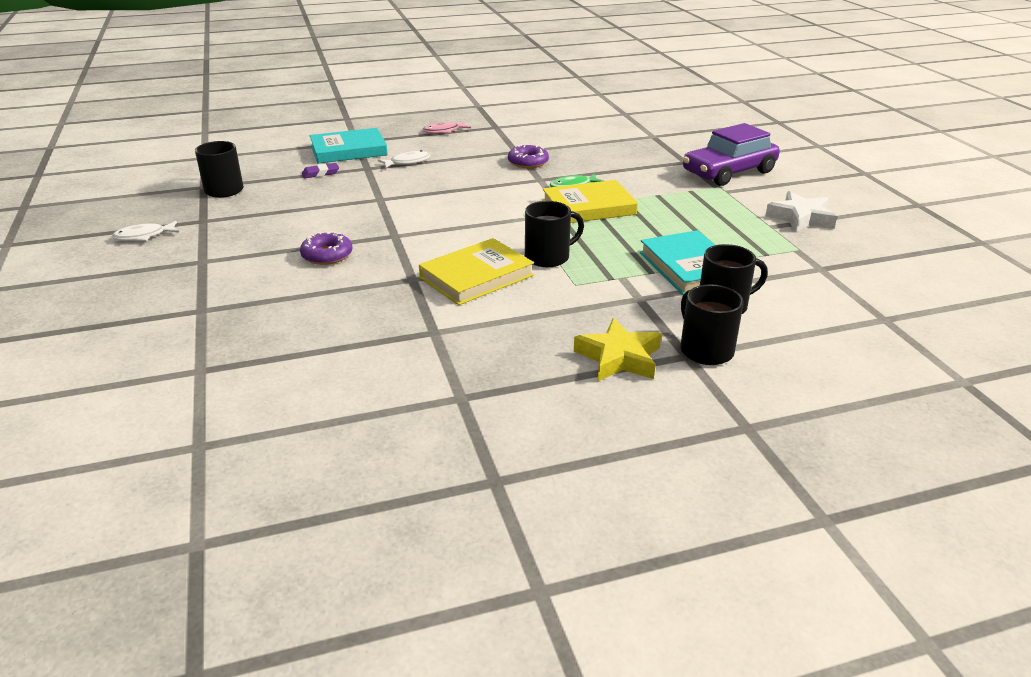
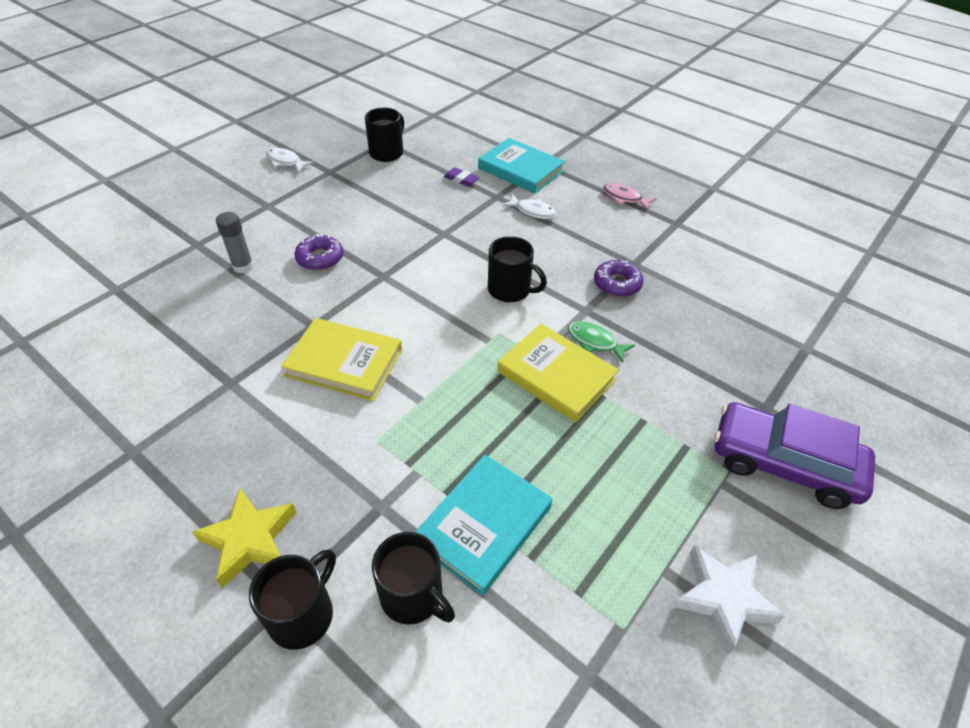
camera: 55 degrees right, 15 degrees up
(278, 293) = (243, 266): none -> grey glue stick
(548, 257) = (418, 395): black mug -> black mug (510, 290)

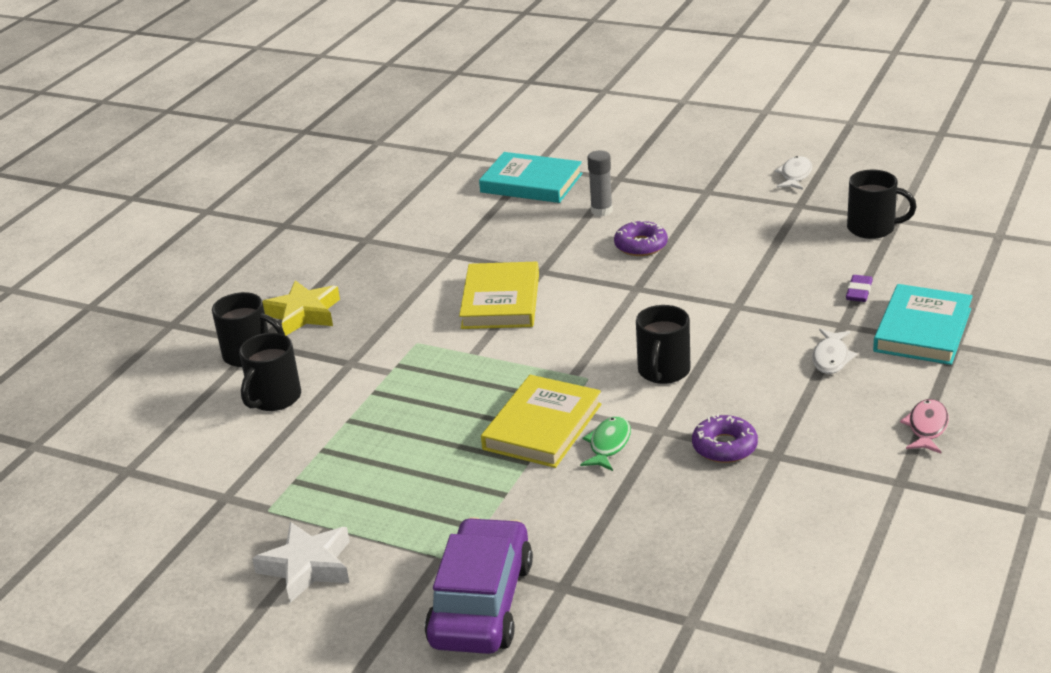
camera: 80 degrees right, 15 degrees down
(483, 525) = (346, 418): turquoise book -> turquoise book (531, 183)

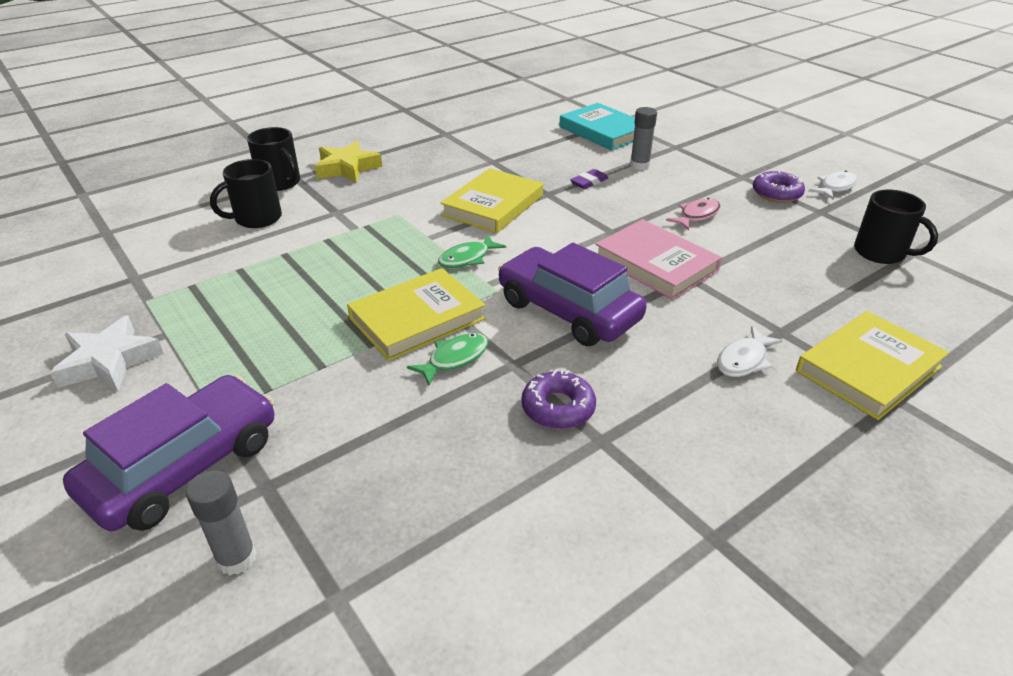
camera: 25 degrees right, 5 degrees up
(530, 360) = (467, 258): none -> green fish
(594, 633) = (236, 558): none -> grey glue stick
(641, 245) = (647, 200): purple donut -> purple donut (776, 193)
(663, 371) = (568, 310): black mug -> purple car
(700, 304) = (655, 264): none -> pink book
(859, 292) = (823, 306): purple eraser -> purple eraser (589, 182)
(922, 330) = (868, 369): turquoise book -> yellow book
(927, 427) = (797, 483): pink fish -> pink fish (697, 216)

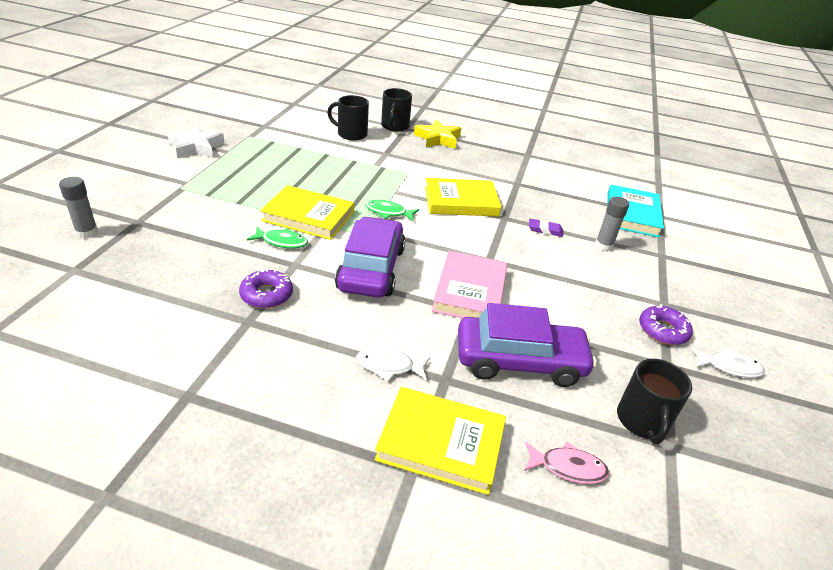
camera: 50 degrees right, 0 degrees up
(184, 467) = (137, 195): purple car -> purple car (520, 361)
(697, 216) = (564, 294): pink fish -> pink fish (568, 467)

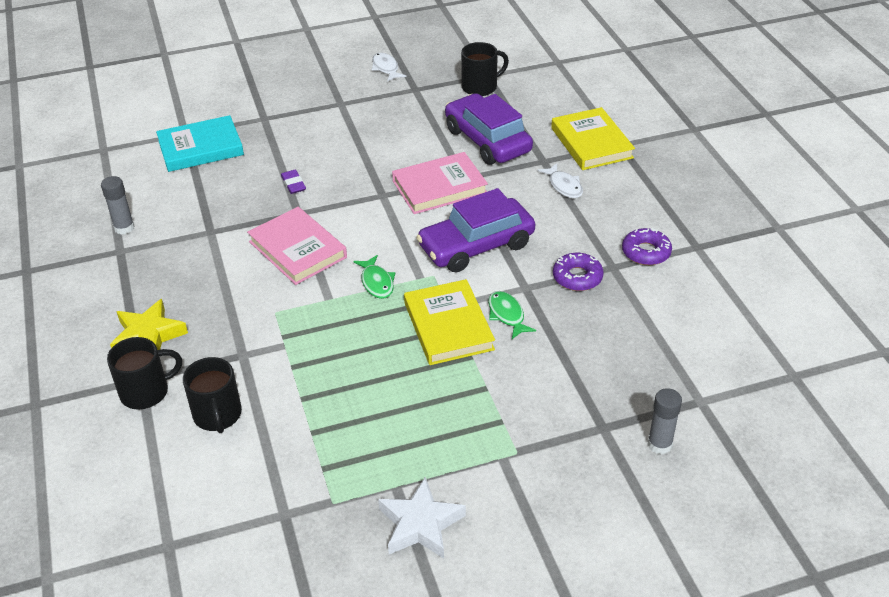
camera: 120 degrees left, 5 degrees up
(461, 201) = (298, 249): yellow book -> pink book
(568, 467) = (549, 100): pink fish -> none
(603, 246) = (283, 148): grey glue stick -> grey glue stick (124, 228)
(663, 330) = (377, 97): purple donut -> purple donut (646, 252)

